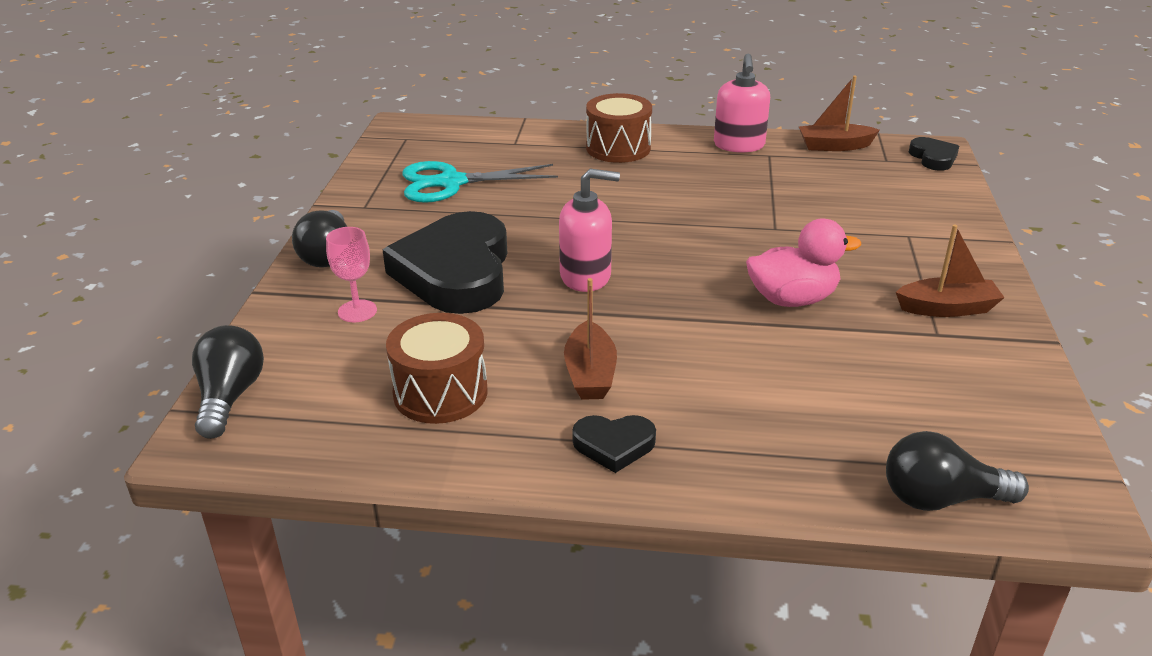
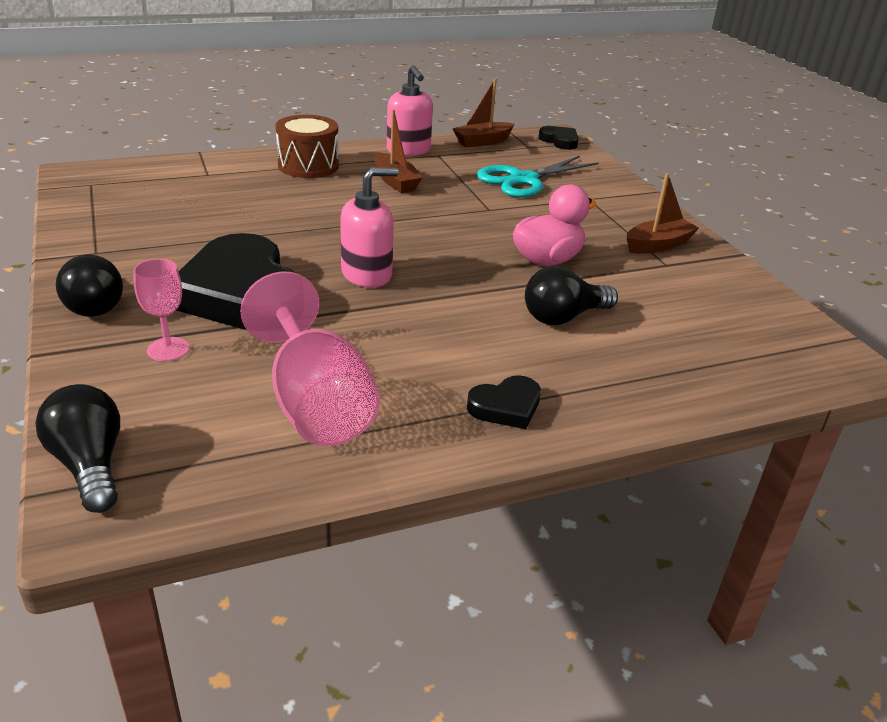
camera: 30 degrees left, 0 degrees up
(440, 393) = (315, 403): brown drum -> pink goblet
(451, 183) = (172, 217): turquoise scissors -> turquoise scissors (524, 180)
(590, 374) = (437, 353): brown boat -> brown boat (395, 181)
(940, 498) = (767, 380): black light bulb -> black light bulb (563, 317)

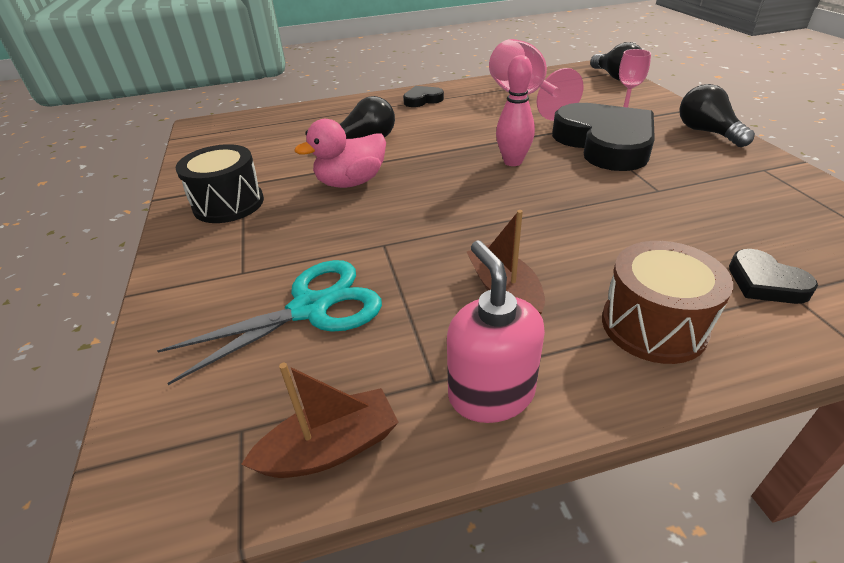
camera: 170 degrees left, 5 degrees up
(367, 274) = (513, 162): pink soap dispenser -> pink bowling pin
(560, 141) = (151, 467): black heart -> black heart (765, 282)
(658, 245) = (228, 204): brown boat -> black drum

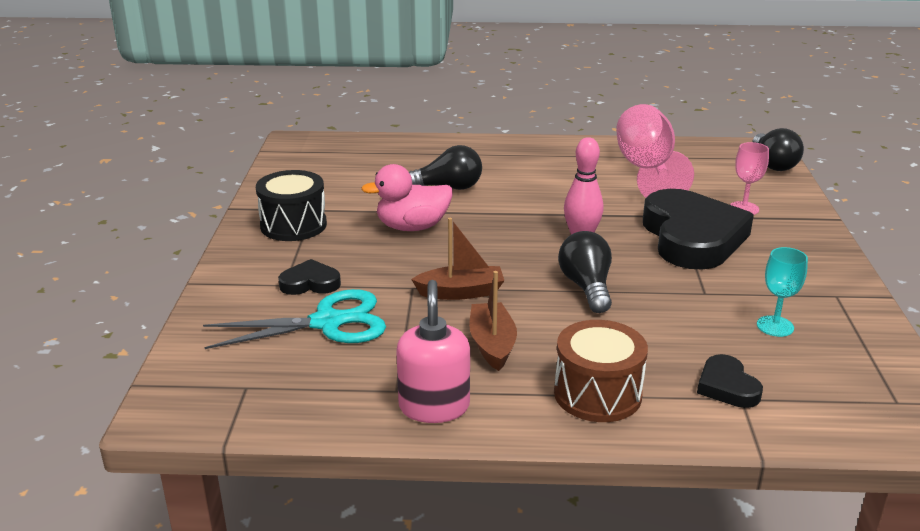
camera: 15 degrees right, 10 degrees down
(330, 448) = (302, 410): brown boat -> brown boat (461, 292)
(422, 100) = (533, 153): black heart -> black heart (310, 283)
(707, 132) = (815, 247): black light bulb -> black light bulb (586, 287)
(745, 208) = (775, 326): none -> turquoise goblet

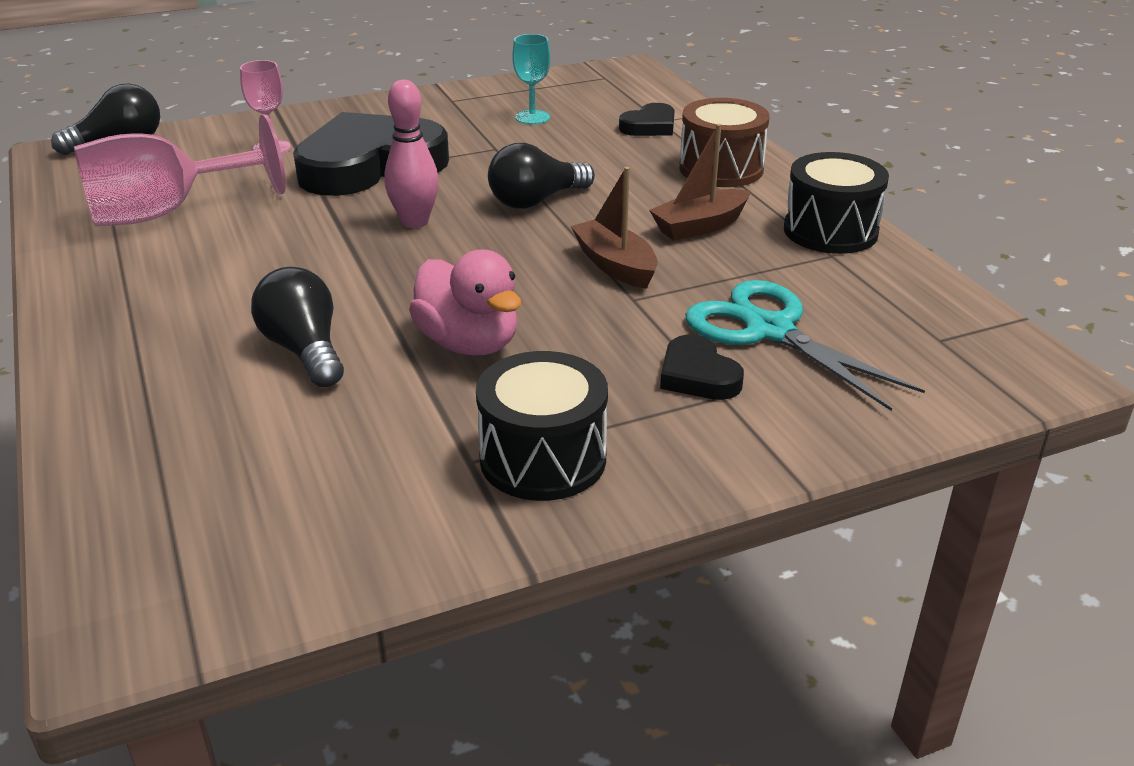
camera: 115 degrees left, 5 degrees up
(434, 406) = (830, 231): pink soap dispenser -> black drum

